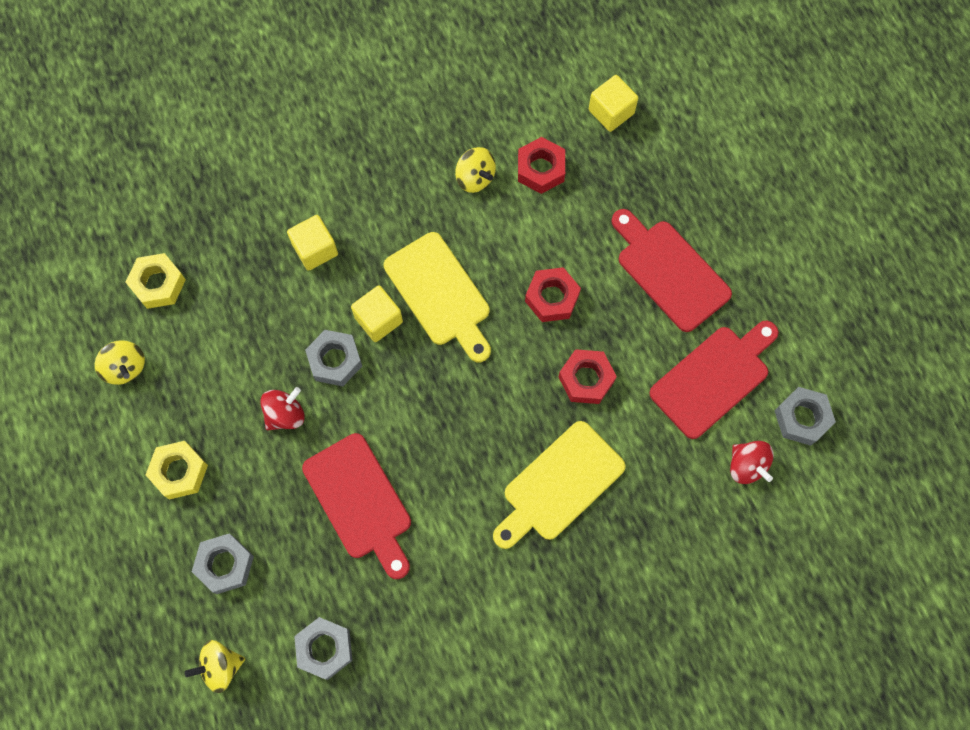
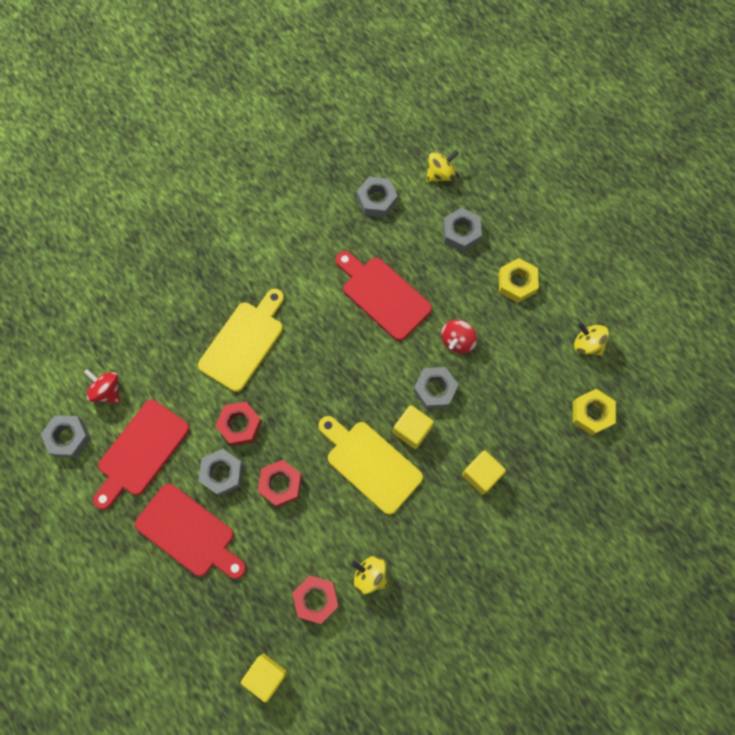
camera: 165 degrees right, 0 degrees up
(618, 328) = (222, 473): none -> grey nut

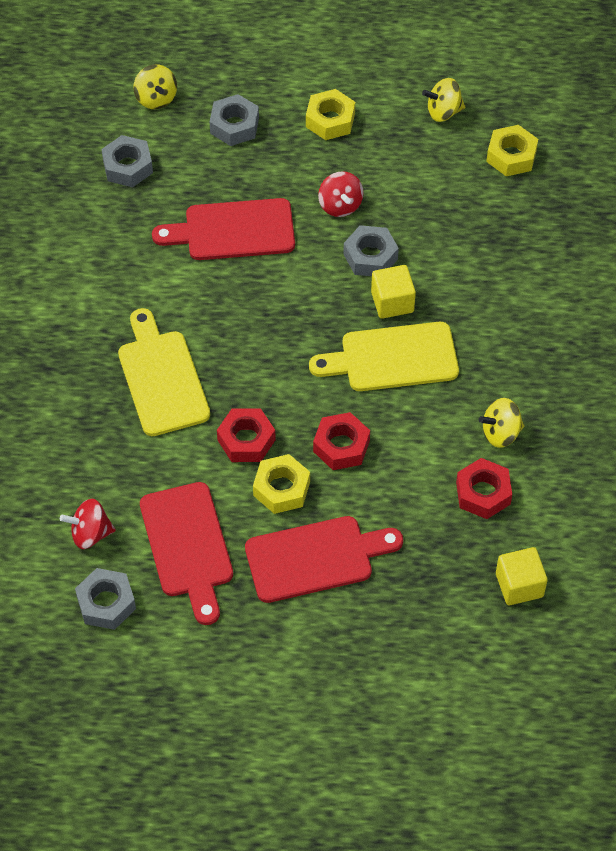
camera: 50 degrees left, 15 degrees down
(222, 473) = (281, 488): grey nut -> yellow nut
(440, 174) = (156, 98): yellow spinning top -> yellow spinning top turned 150 degrees clockwise
(481, 475) = (487, 279): yellow cube -> none

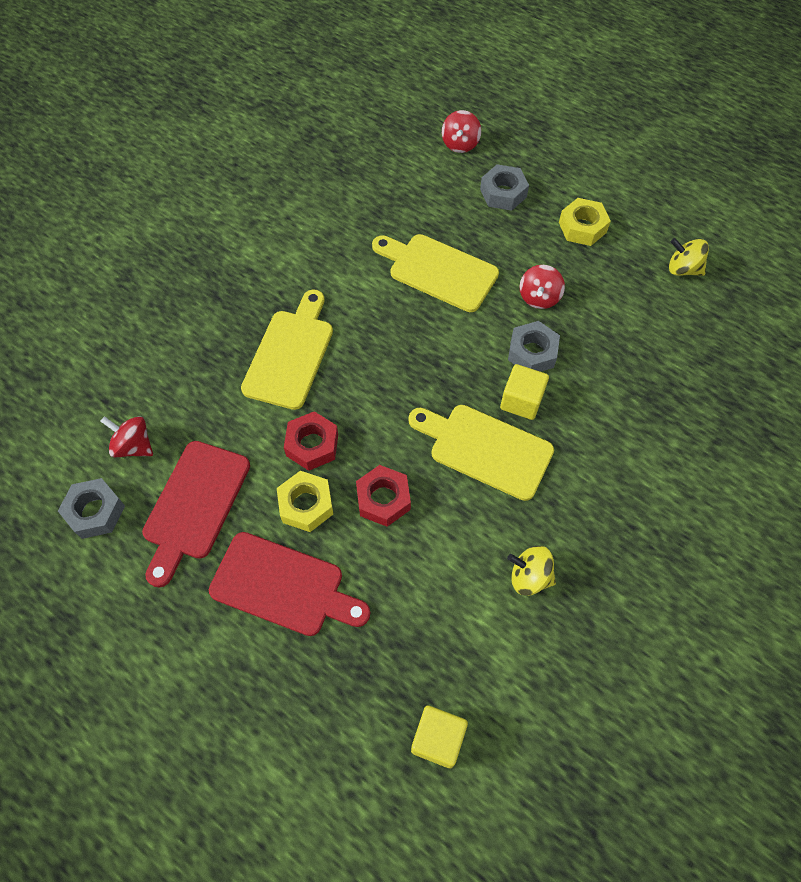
camera: 35 degrees right, 5 degrees up
(127, 167) = (399, 182): grey nut -> none
(156, 98) = (460, 144): yellow spinning top -> red spinning top
(233, 231) = (438, 271): red cutting board -> yellow cutting board
(483, 493) = (471, 624): red nut -> none
(511, 156) = (717, 336): yellow nut -> none

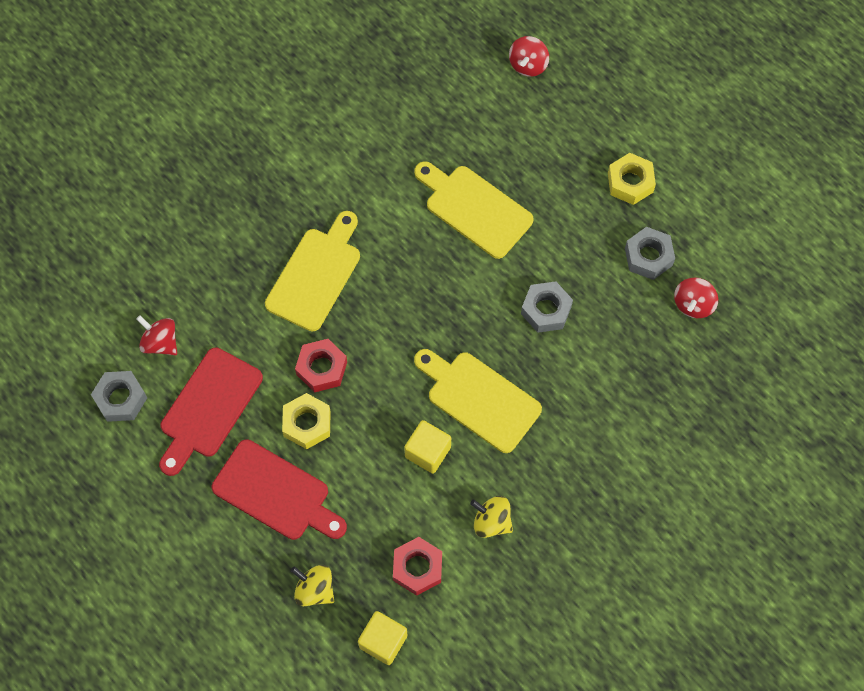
camera: 10 degrees right, 5 degrees up
(383, 499) = (377, 430): red nut -> red nut (417, 568)
(503, 193) = (559, 130): grey nut -> grey nut (648, 256)
(521, 401) = (524, 357): yellow cube -> yellow cube (428, 452)
(539, 297) = (567, 253): red spinning top -> red spinning top (693, 304)
(683, 269) = (718, 245): yellow spinning top -> yellow spinning top (314, 589)

